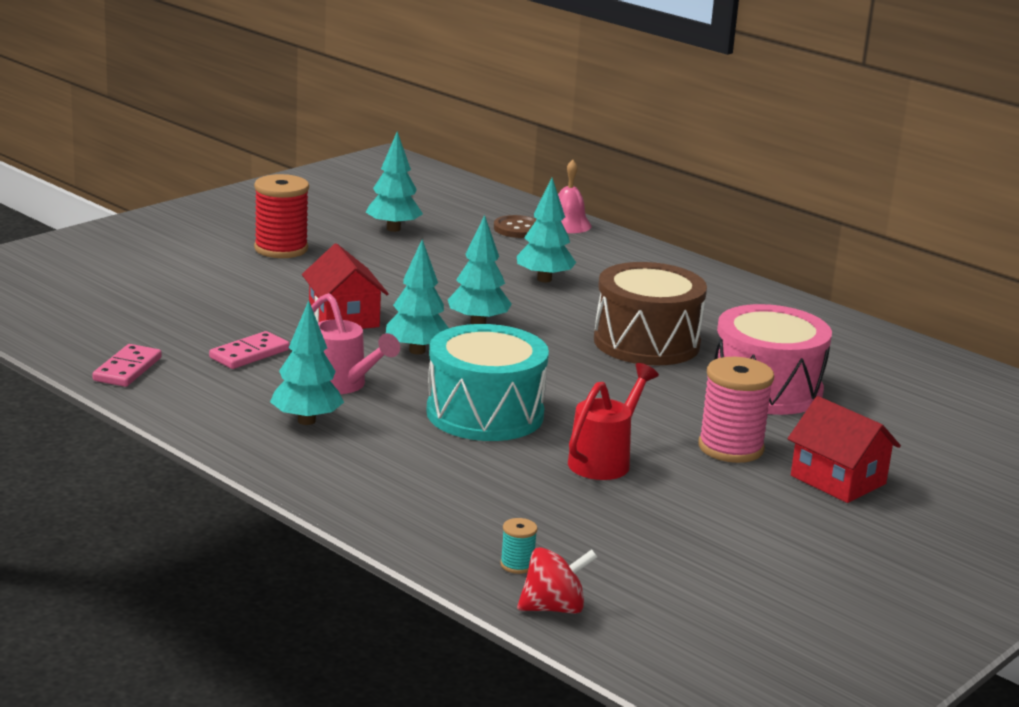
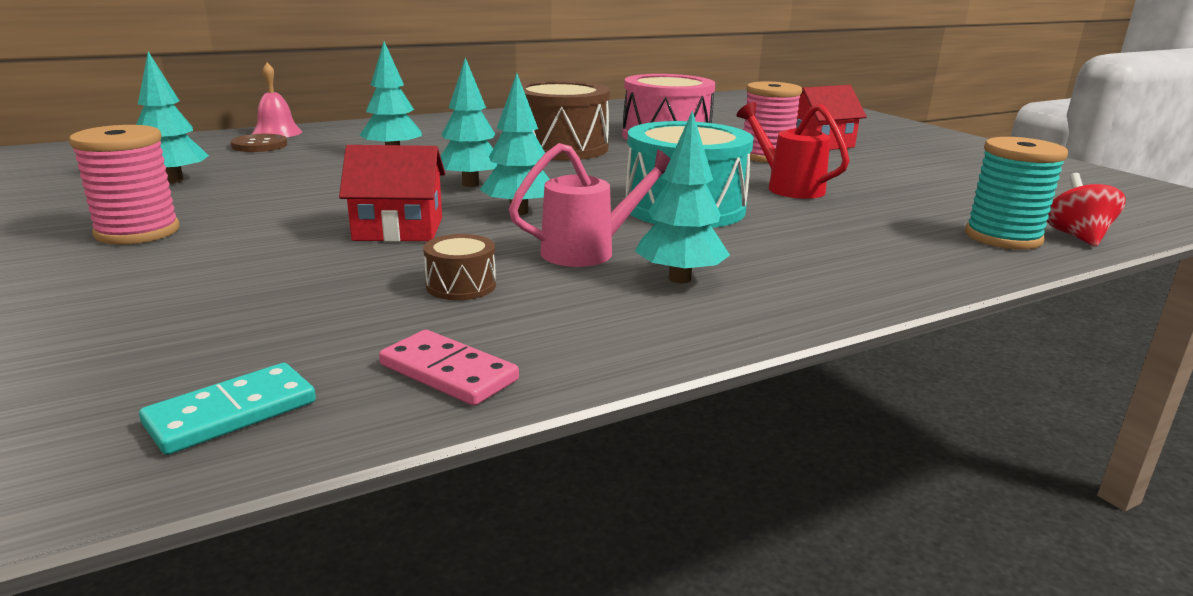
camera: 70 degrees left, 0 degrees up
(67, 331) = (232, 413): none -> turquoise domino
(249, 354) = (461, 286): pink domino -> brown drum
(281, 249) = (137, 232): red spool -> pink spool
(517, 565) = (1003, 237): turquoise spool -> turquoise spool, size x2.21

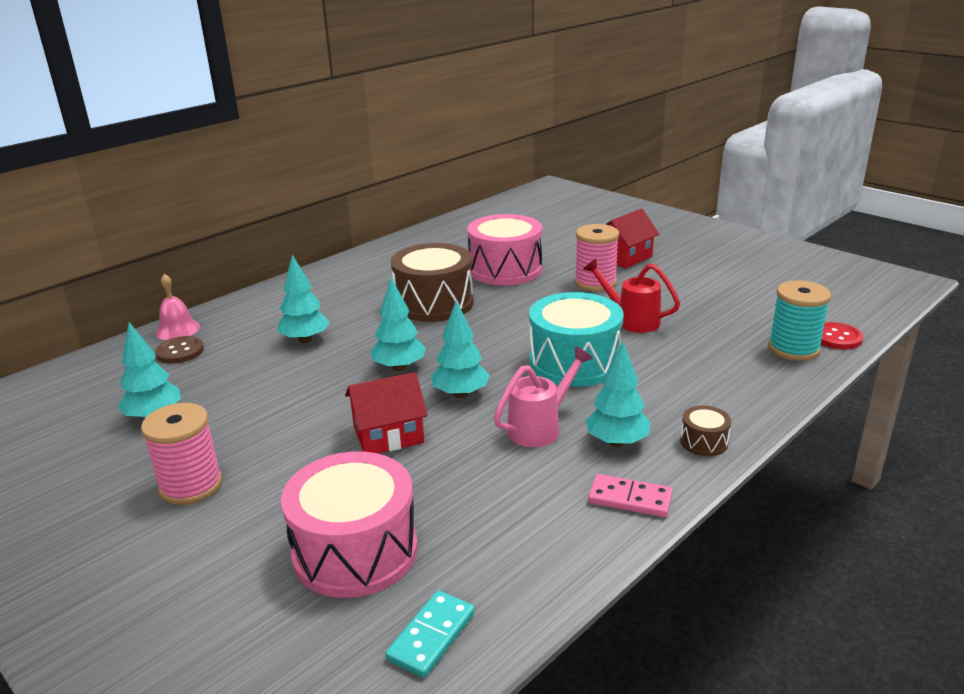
camera: 15 degrees left, 5 degrees up
(241, 314) = (355, 551): none -> pink drum
(448, 373) = (534, 567): pink domino -> pink domino (630, 499)
(461, 286) = (480, 485): brown drum -> brown drum (704, 442)
(1076, 237) = (836, 337): red spinning top -> red button

